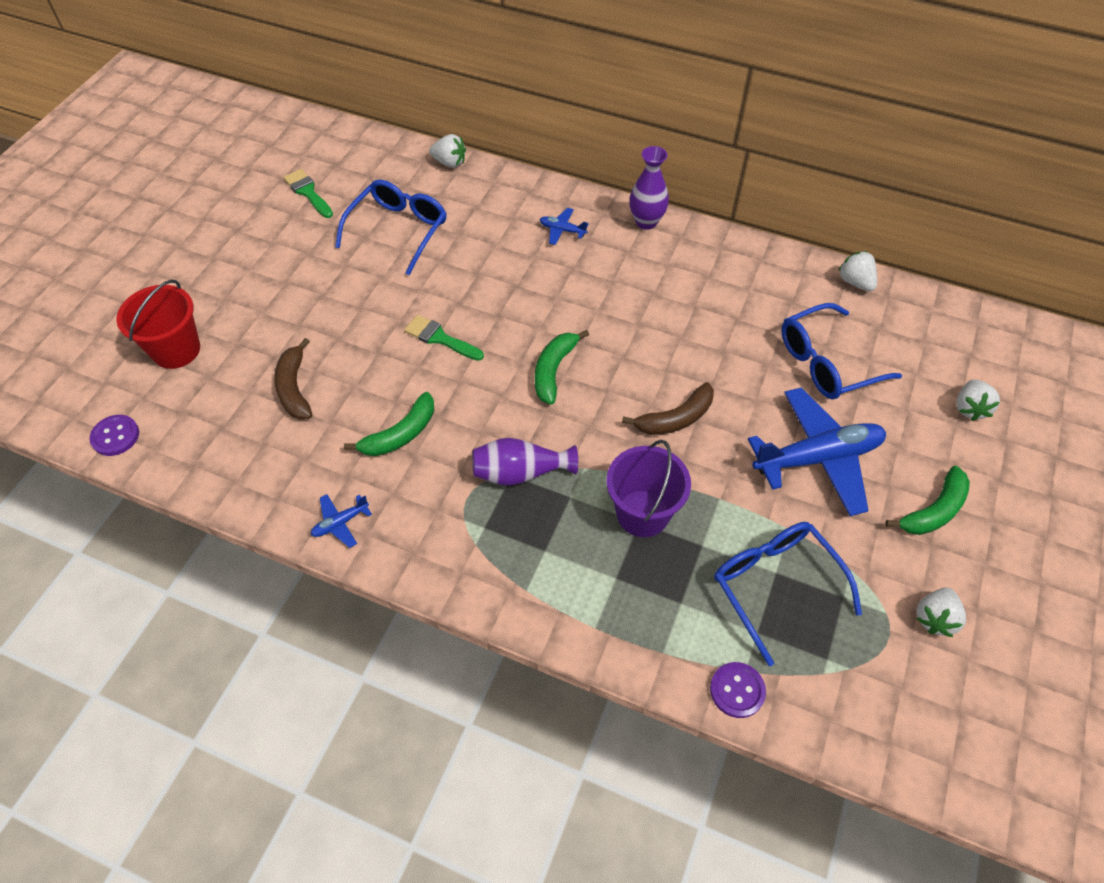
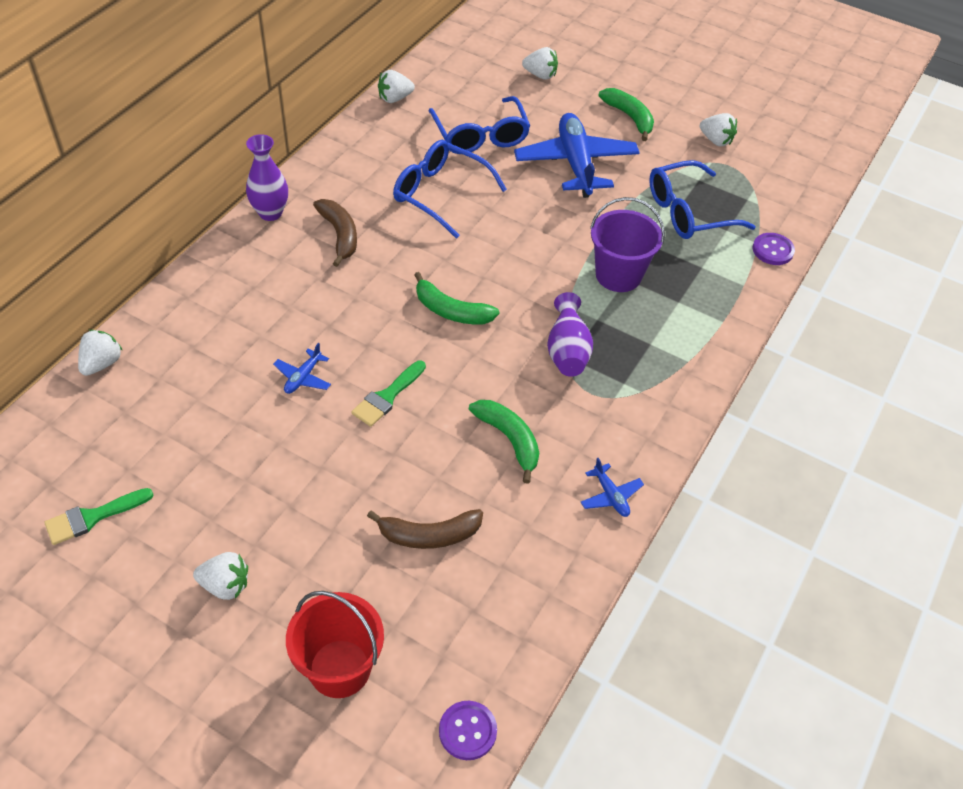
camera: 85 degrees left, 5 degrees down
(250, 273) = (225, 585): none -> white strawberry
(398, 230) = (204, 422): blue glasses -> blue glasses (440, 194)
(562, 230) = (259, 278): blue plane -> blue plane (303, 377)
(675, 419) = (523, 237): brown banana -> brown banana (340, 235)

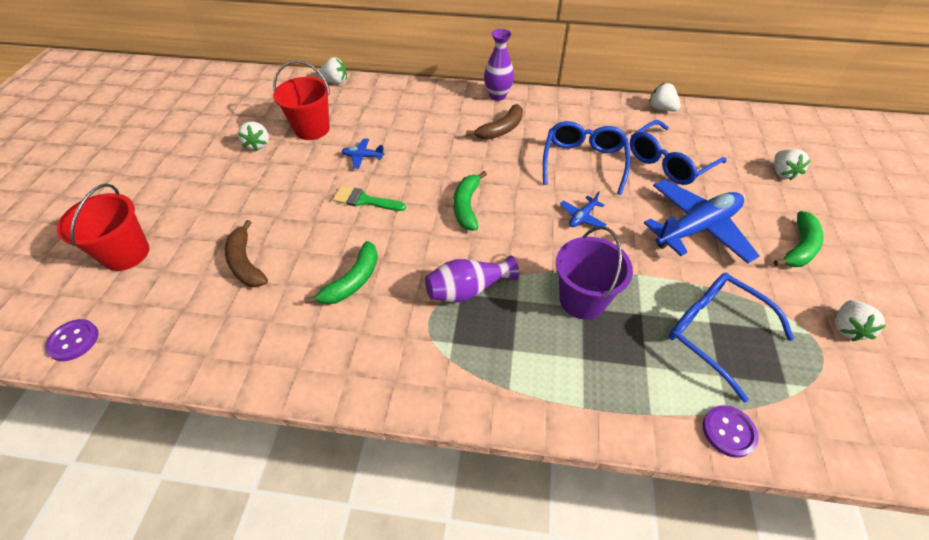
camera: 70 degrees right, 0 degrees up
(92, 517) = (224, 117): green brush -> none
(203, 416) = (312, 129): none -> red bucket
(225, 585) = (185, 182): white strawberry -> white strawberry (258, 145)
(610, 496) = (317, 370): blue plane -> blue plane (582, 217)

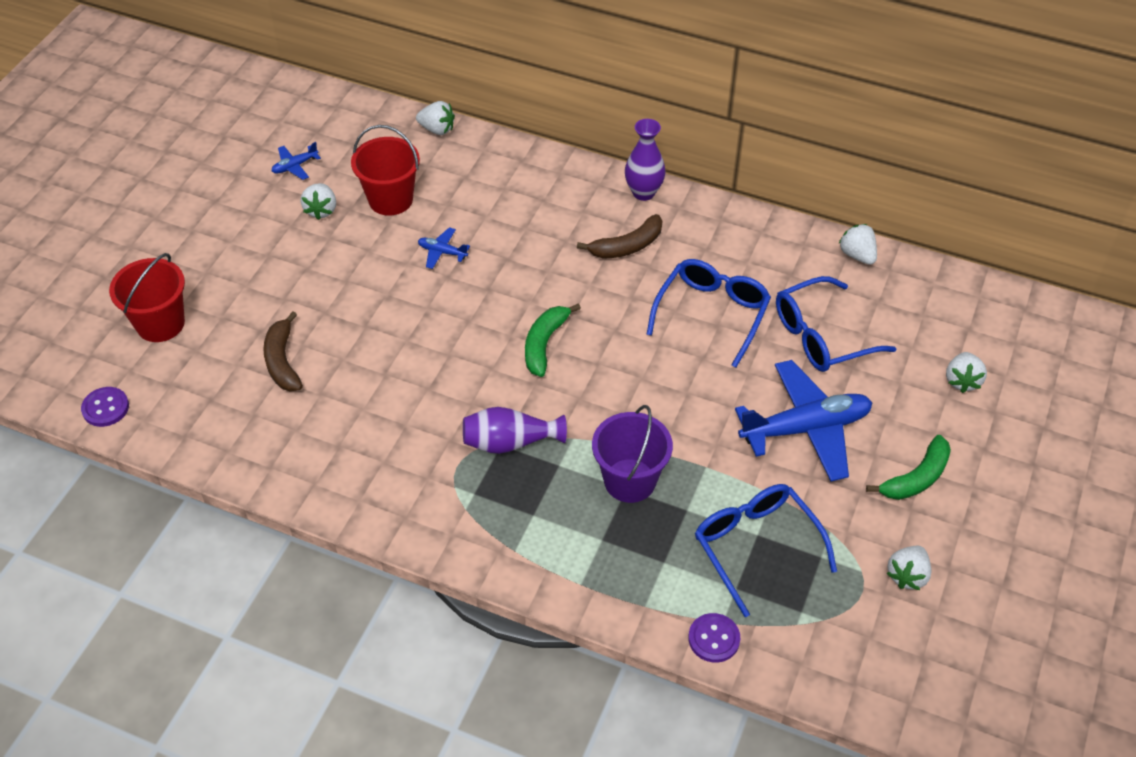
camera: 15 degrees right, 0 degrees up
(353, 281) = (390, 406): green banana -> none
(365, 200) = (429, 312): green brush -> none
(582, 217) = (675, 386): blue plane -> blue plane (295, 166)

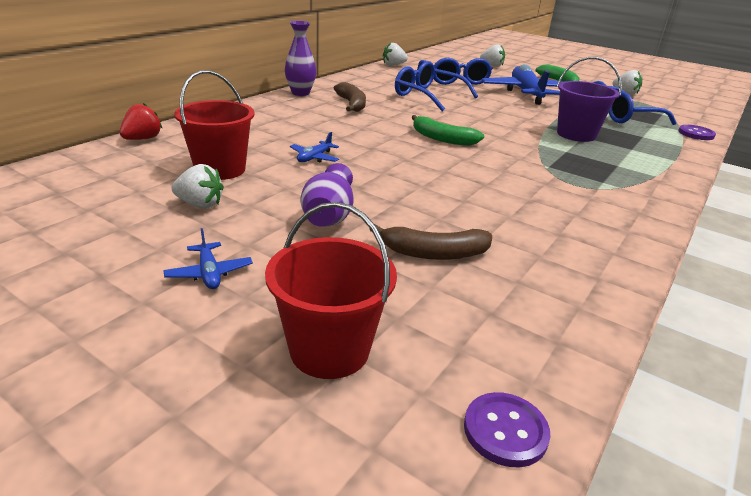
camera: 80 degrees left, 20 degrees down
(295, 166) = (103, 211): blue plane -> blue plane (209, 273)
(437, 129) = (142, 139): white strawberry -> red strawberry
(509, 442) = (546, 163): purple vase -> purple vase (328, 215)

